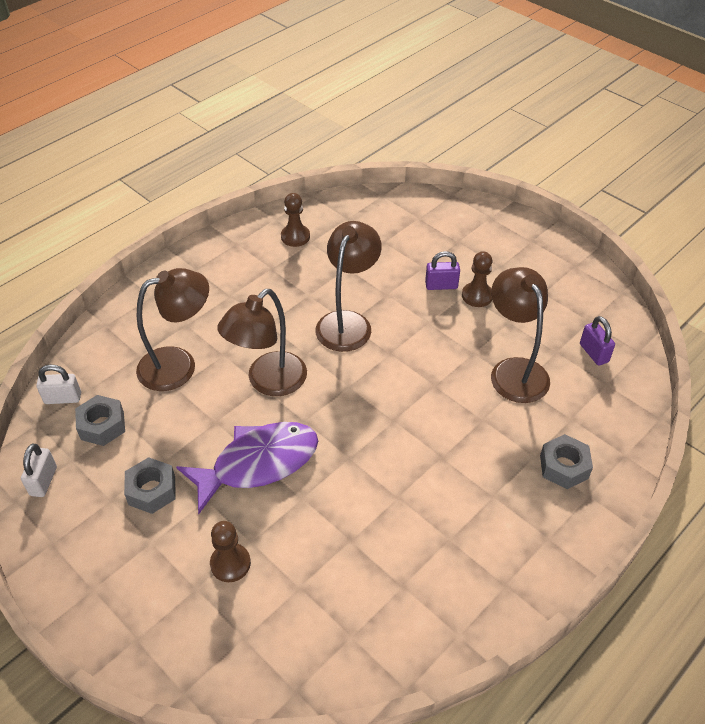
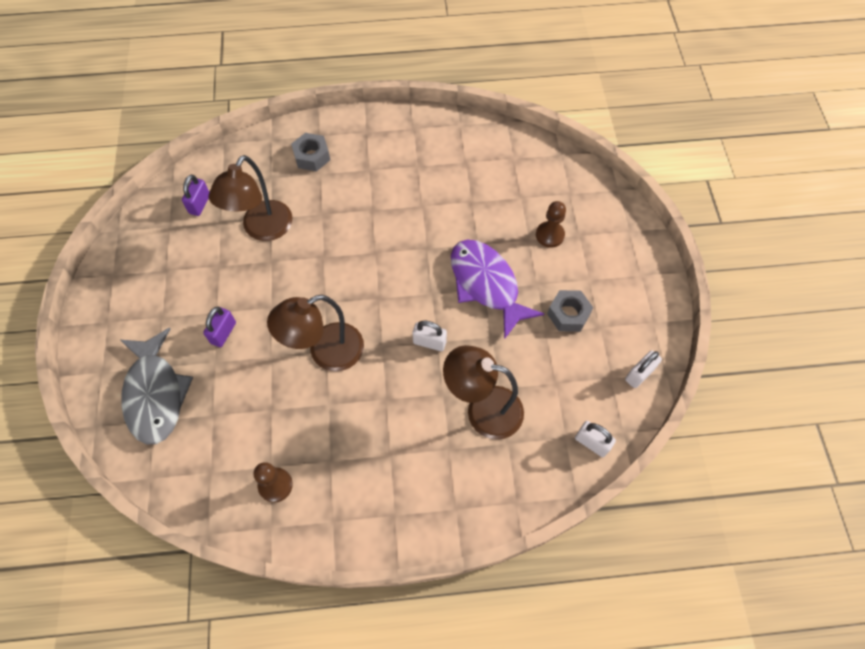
camera: 140 degrees left, 15 degrees up
(102, 425) = (574, 393): grey nut -> none
(258, 463) = (486, 284): purple fish -> purple fish turned 45 degrees clockwise
(268, 382) = (429, 342): brown lamp -> white padlock
(437, 229) = (155, 394): none -> grey fish
(441, 285) = (223, 333): purple padlock -> purple padlock turned 75 degrees clockwise
(477, 296) = (211, 303): brown pawn -> none

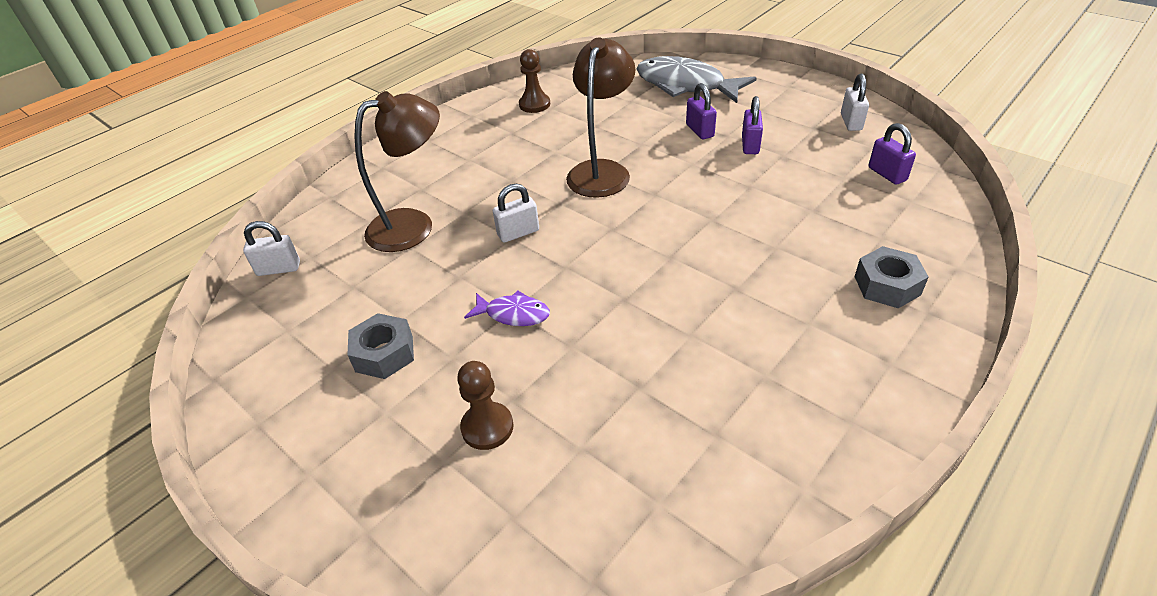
camera: 140 degrees right, 20 degrees down
(220, 290) = (750, 145): none -> purple padlock
(262, 229) = (800, 197): brown lamp -> none
(486, 284) = (513, 314): purple fish -> purple fish, size x0.49
(639, 374) = (251, 355): white padlock -> white padlock (851, 122)

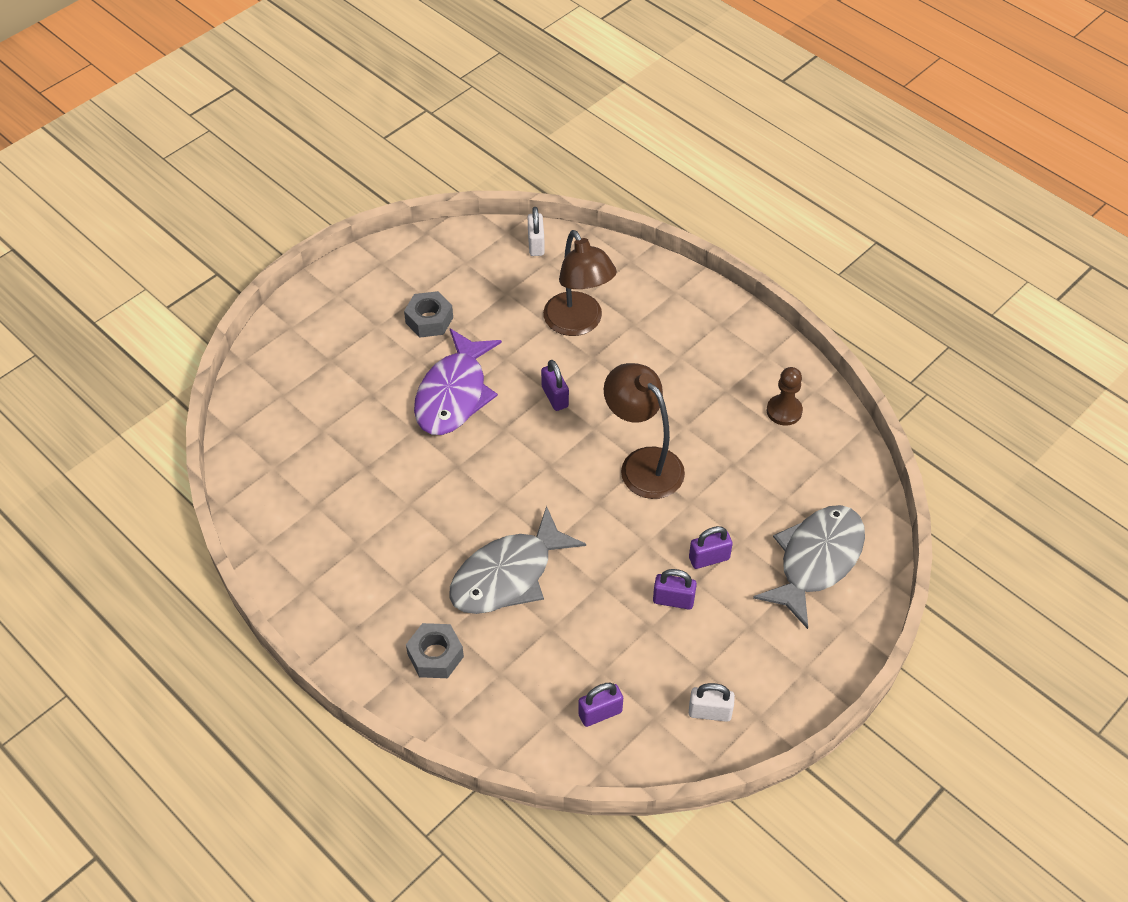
camera: 90 degrees right, 10 degrees up
(487, 427) = (351, 381): brown pawn -> none
(513, 314) = (454, 394): purple fish -> purple fish, size x2.05
(518, 233) = (555, 397): white padlock -> purple padlock
(602, 171) = (643, 464): brown lamp -> brown lamp turned 150 degrees counterclockwise
(761, 243) = (508, 575): none -> grey fish

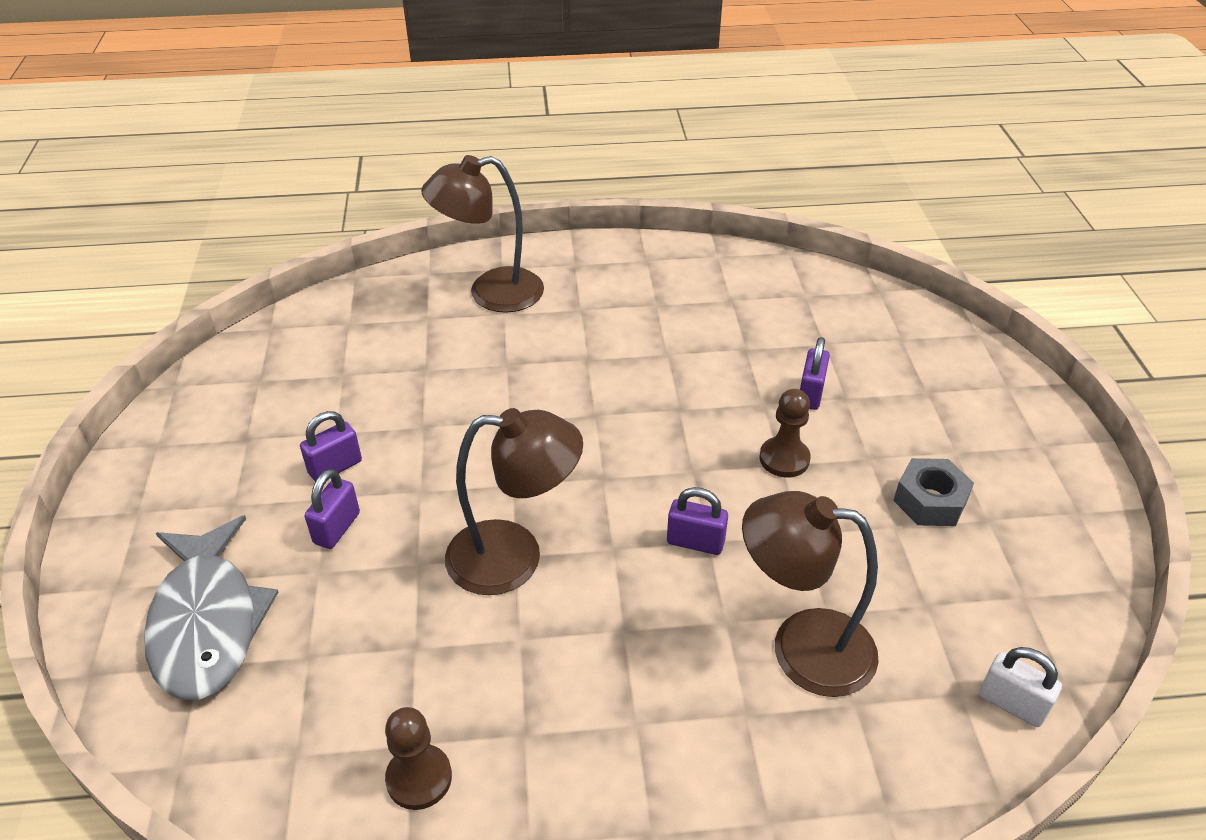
camera: 130 degrees right, 10 degrees down
(435, 655) = (491, 293): grey nut -> brown lamp
(454, 394) = (784, 459): purple fish -> brown pawn
(508, 575) = (511, 374): grey fish -> none
(600, 713) = (311, 352): purple padlock -> purple padlock (810, 394)
(709, 712) = (209, 416): white padlock -> none

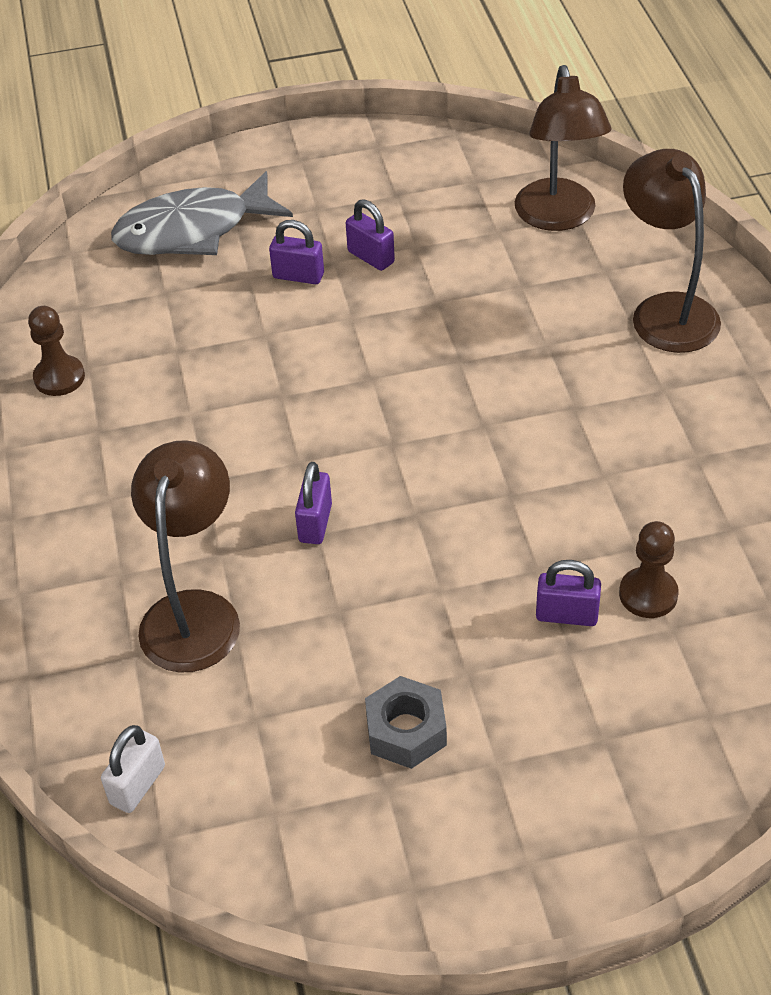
camera: 85 degrees right, 5 degrees up
(514, 557) = (279, 395): brown lamp -> brown lamp (558, 217)
(784, 459) = (448, 592): brown pawn -> brown pawn (648, 594)

